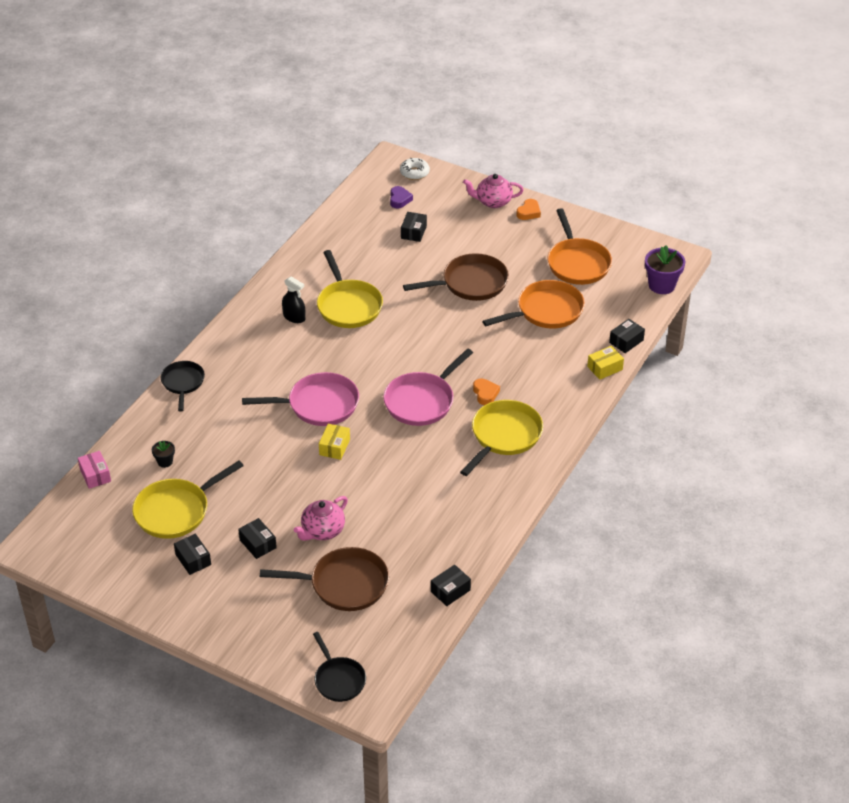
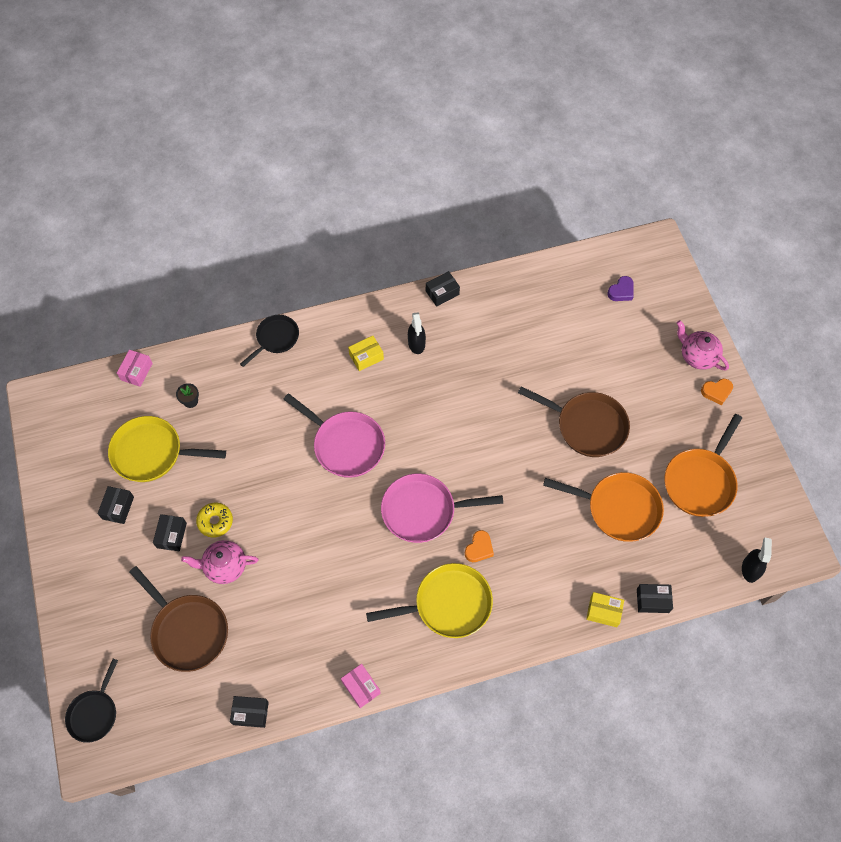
camera: 45 degrees right, 20 degrees up
(280, 512) = (215, 521): none -> yellow donut
(334, 447) = (314, 496): yellow box -> yellow box (366, 357)
(348, 305) = (468, 366): yellow pan -> none
(413, 232) = (597, 334): black box -> black box (442, 293)
(414, 173) = (663, 273): white donut -> none
(505, 520) = (361, 687): none -> pink box
(661, 285) = (750, 569): purple flower pot -> black spray bottle

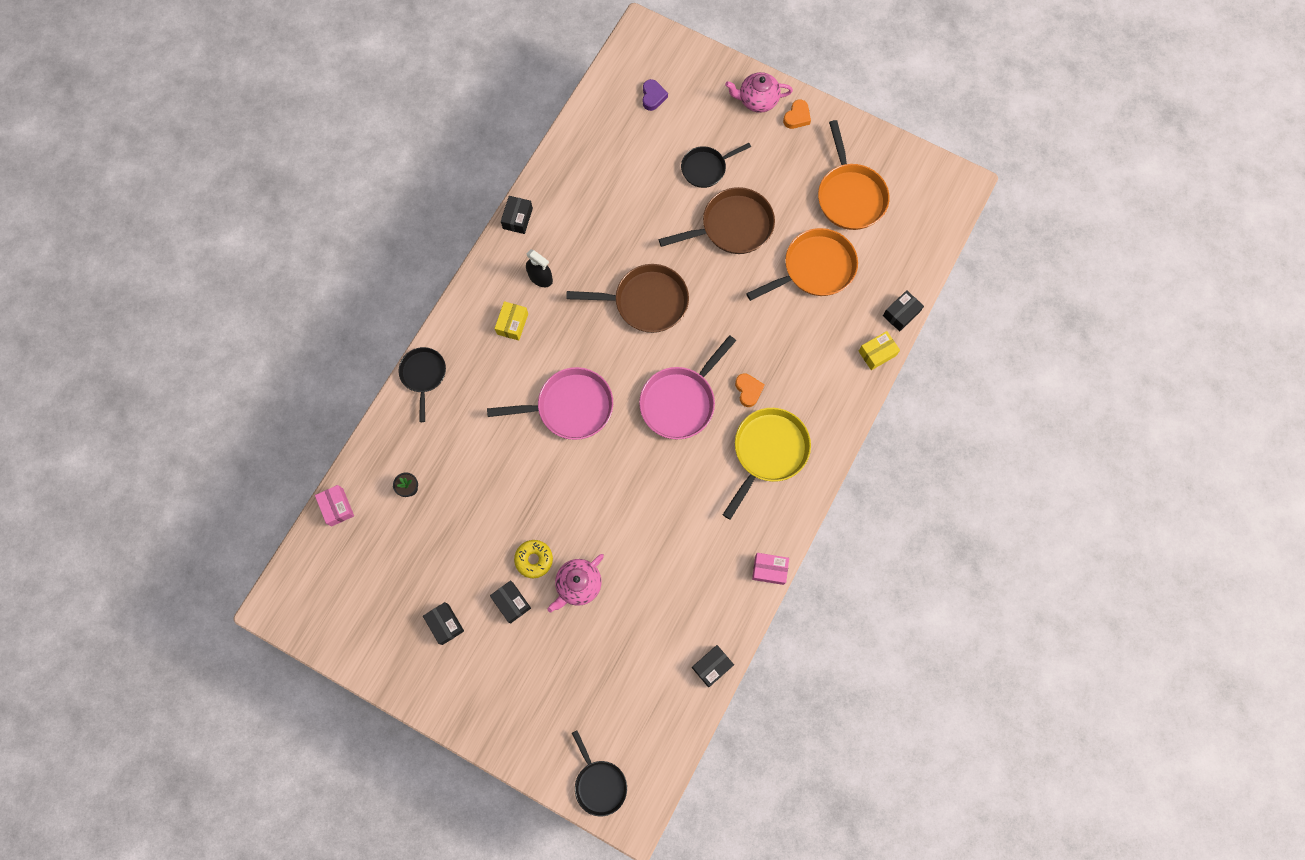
camera: 45 degrees left, 10 degrees up
(152, 453) = (424, 557): yellow pan -> none
(187, 630) = (602, 657): brown pan -> brown pan (646, 302)
(610, 370) = (706, 168): none -> black pan
(750, 569) = (941, 229): black spray bottle -> none

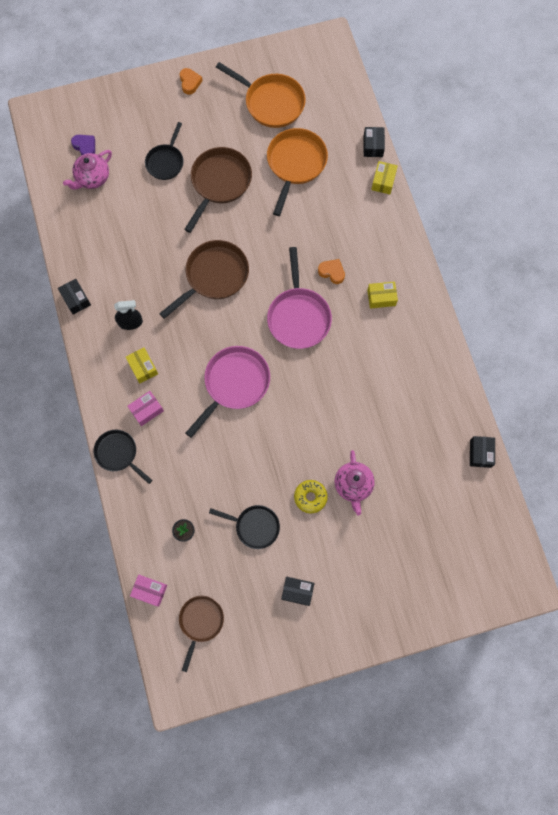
camera: 45 degrees left, 0 degrees up
(348, 571) = (200, 622): none -> brown pan
(511, 602) = (324, 536): black box -> none
(599, 783) = (489, 588): black pan -> black pan (254, 526)
(757, 100) = (154, 93): pink teapot -> pink teapot (92, 178)
(768, 452) = (381, 297): yellow pan -> yellow box
(769, 569) = (453, 365): pink box -> pink box (146, 410)

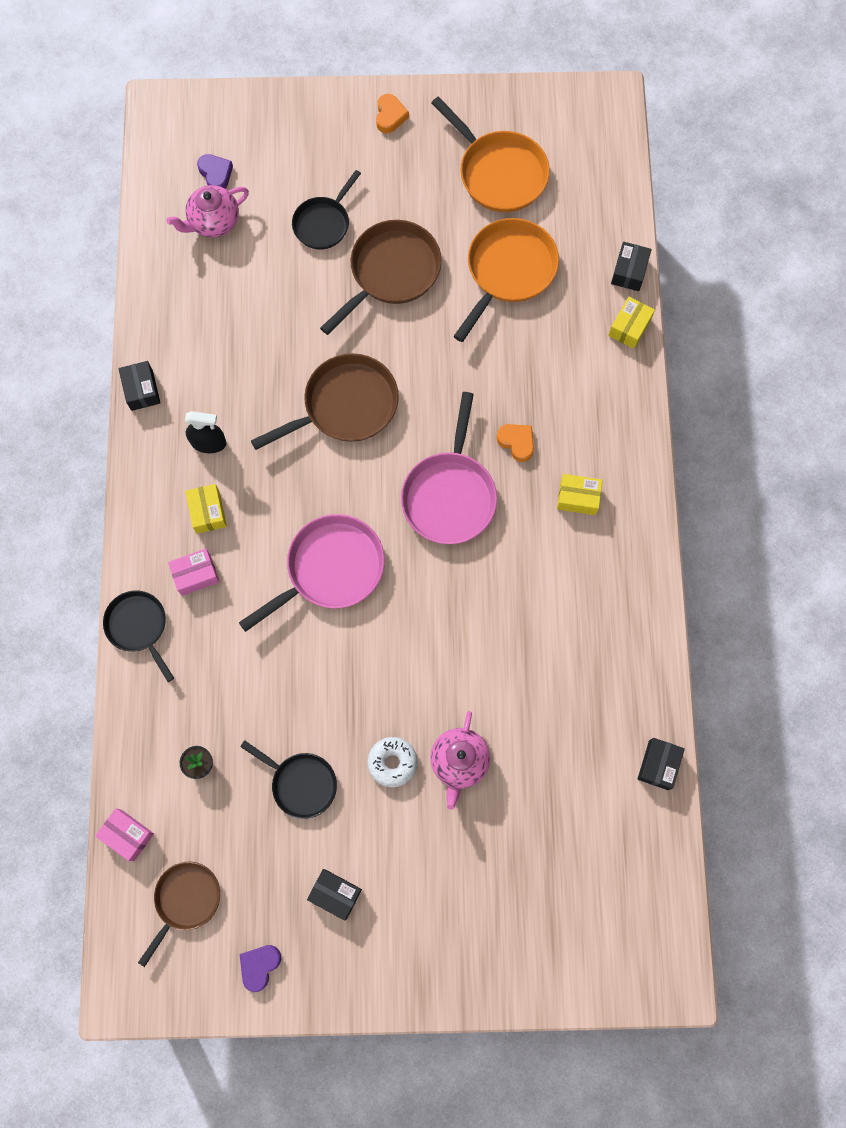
camera: 15 degrees right, 0 degrees up
(261, 651) = (259, 966): none -> purple heart
(310, 497) = (392, 762): yellow donut -> white donut

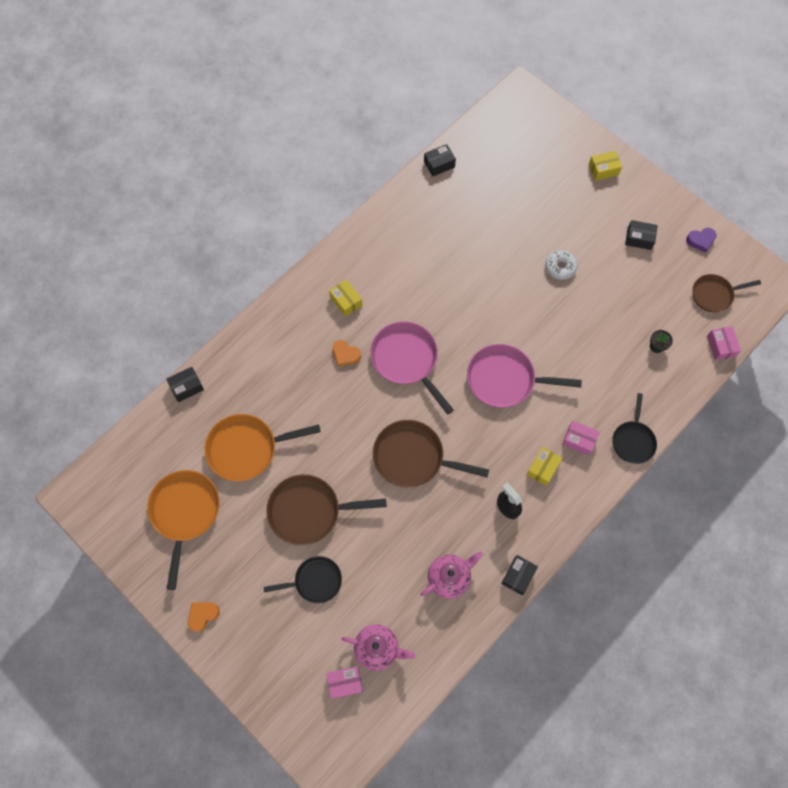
camera: 135 degrees left, 5 degrees down
(216, 174) = (345, 682): purple heart -> pink box
(300, 783) = (613, 296): black pan -> none
(335, 894) = (639, 239): black box -> black box turned 60 degrees counterclockwise
(450, 494) = (407, 360): pink pan -> pink pan turned 90 degrees counterclockwise
(459, 762) = (528, 241): pink teapot -> pink teapot (449, 577)
(516, 442) = (345, 355): orange heart -> orange heart turned 60 degrees counterclockwise
(629, 327) = (222, 358): yellow box -> yellow box (603, 170)

